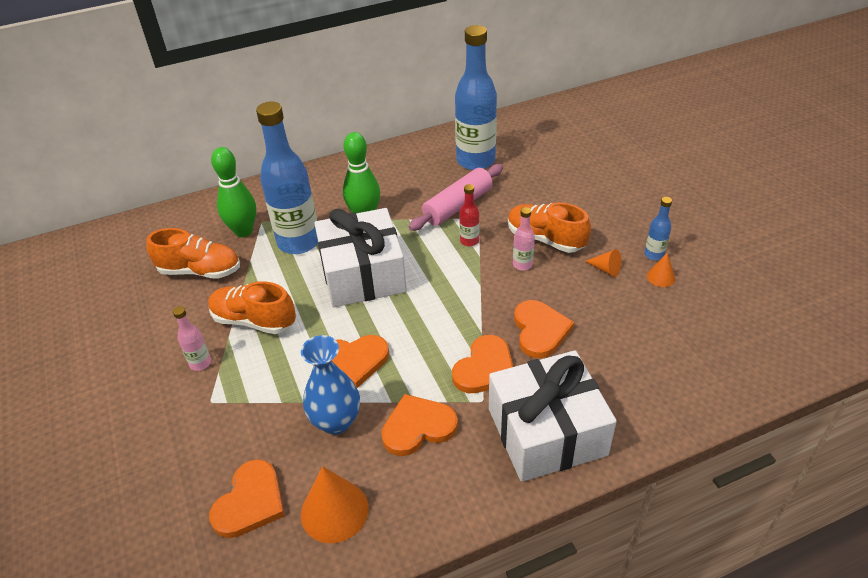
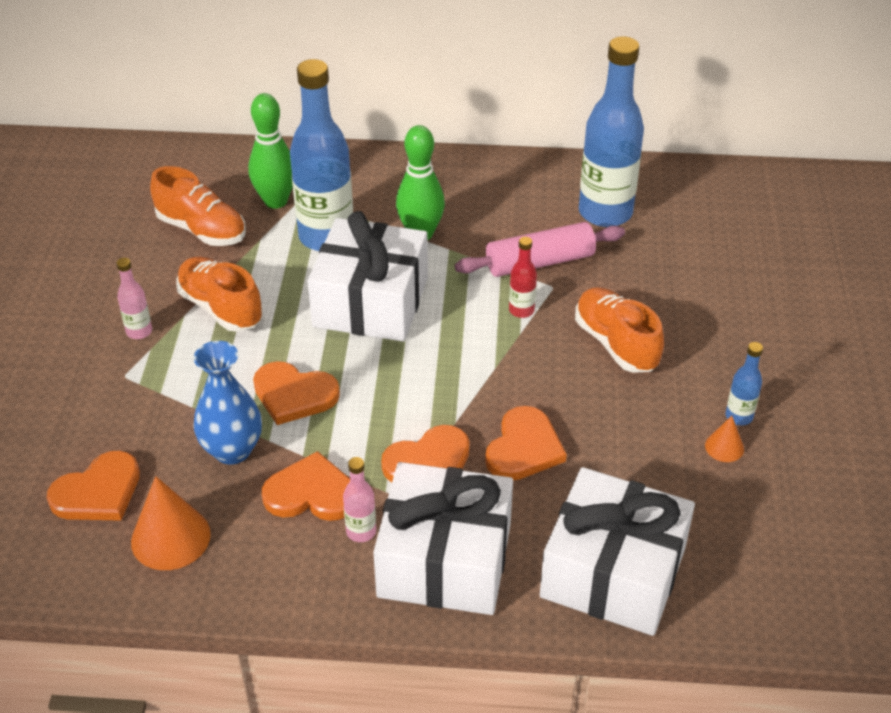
camera: 25 degrees right, 0 degrees up
(522, 265) = (563, 363): pink bottle -> pink bottle (361, 531)
(605, 269) = (662, 409): orange cone -> none
(660, 388) = (613, 572): none -> white gift

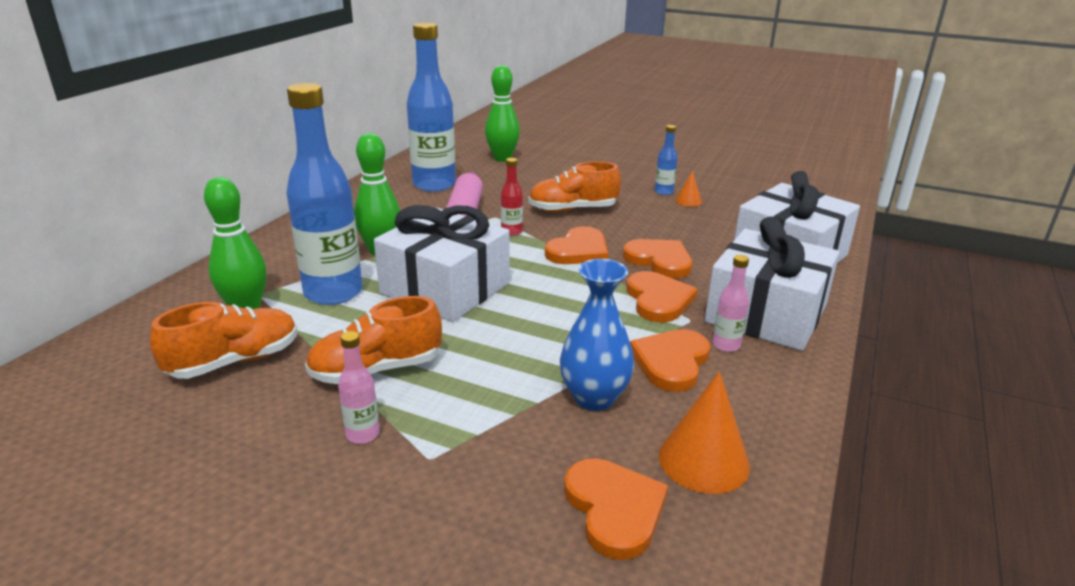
camera: 70 degrees left, 15 degrees down
(294, 395) = (538, 348): orange heart -> orange heart (578, 250)
(733, 240) = (502, 158): none -> green bowling pin

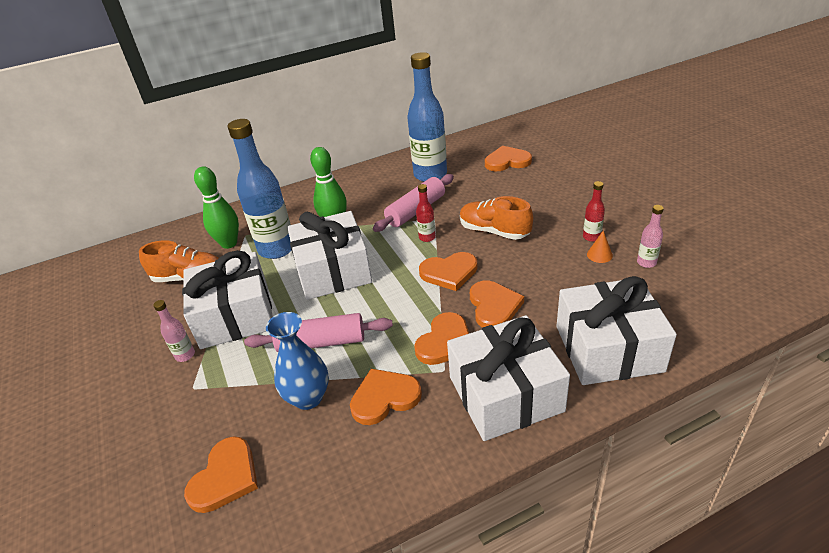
camera: 45 degrees right, 10 degrees up
(376, 370) = (235, 316): orange shoe -> white gift
(502, 158) = (507, 161): green bowling pin -> orange heart
(532, 349) = (321, 342): none -> pink rolling pin
(663, 192) = (591, 237): blue bottle -> red bottle
(703, 460) = (305, 480): orange cone -> none
(726, 345) = (437, 405): pink bottle -> pink bottle (646, 263)

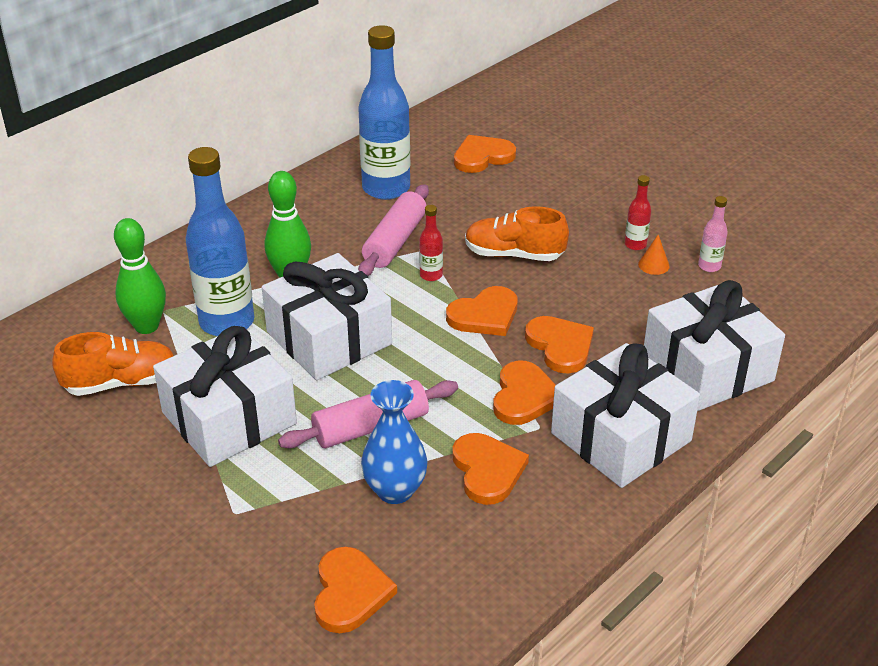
camera: 25 degrees left, 0 degrees up
(185, 355) = (193, 478): pink bottle -> none
(384, 398) = (487, 470): orange heart -> orange heart turned 120 degrees clockwise

